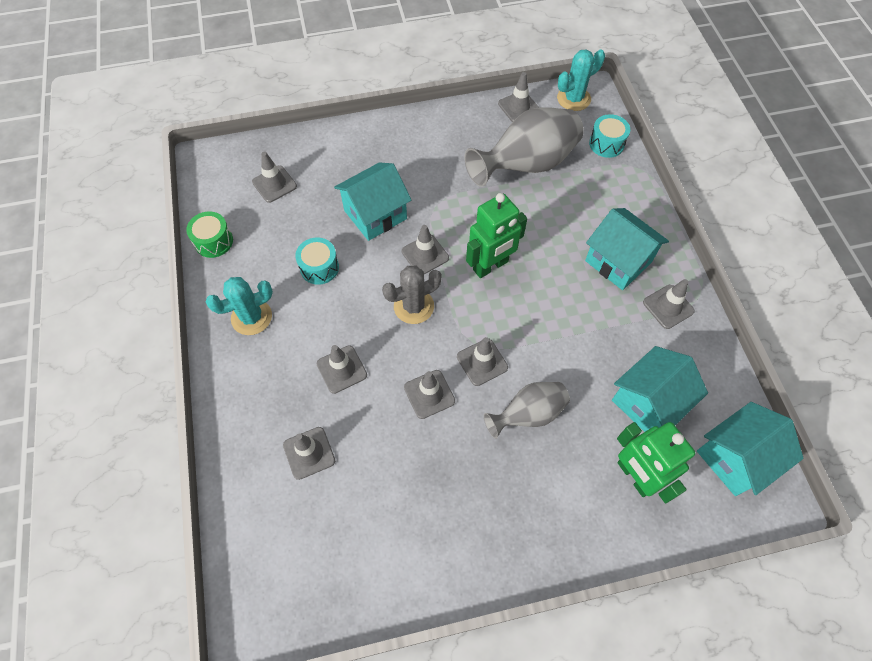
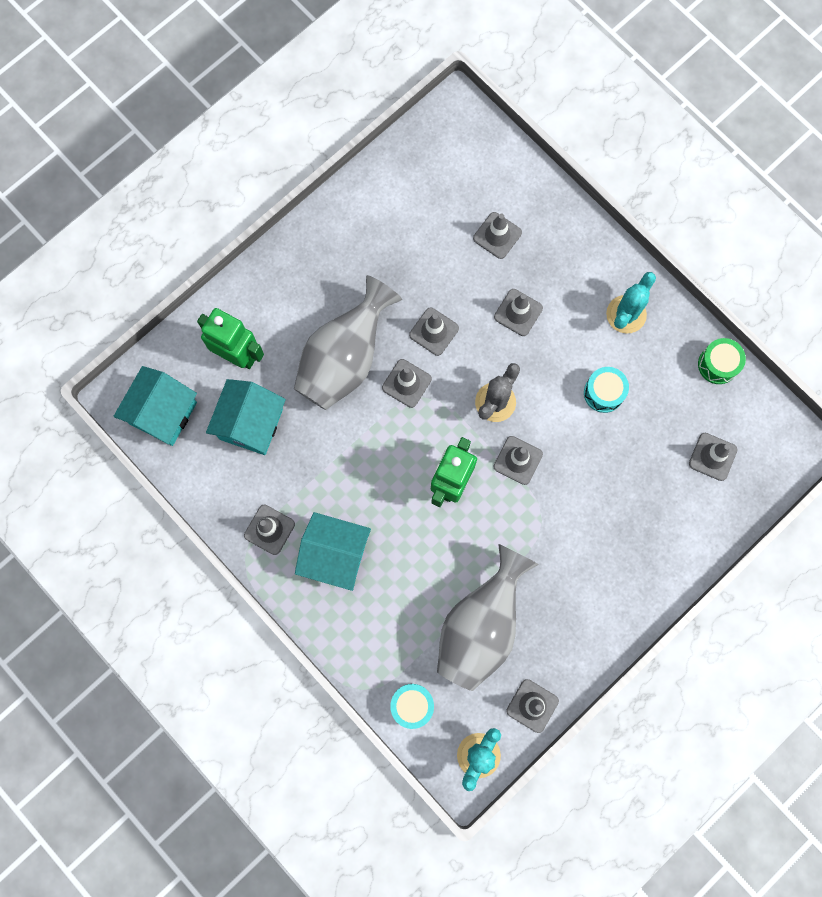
camera: 150 degrees right, 15 degrees up
(375, 214) = (592, 478): turquoise house -> none
(528, 414) = (344, 359): grey vase -> grey vase, size x1.71

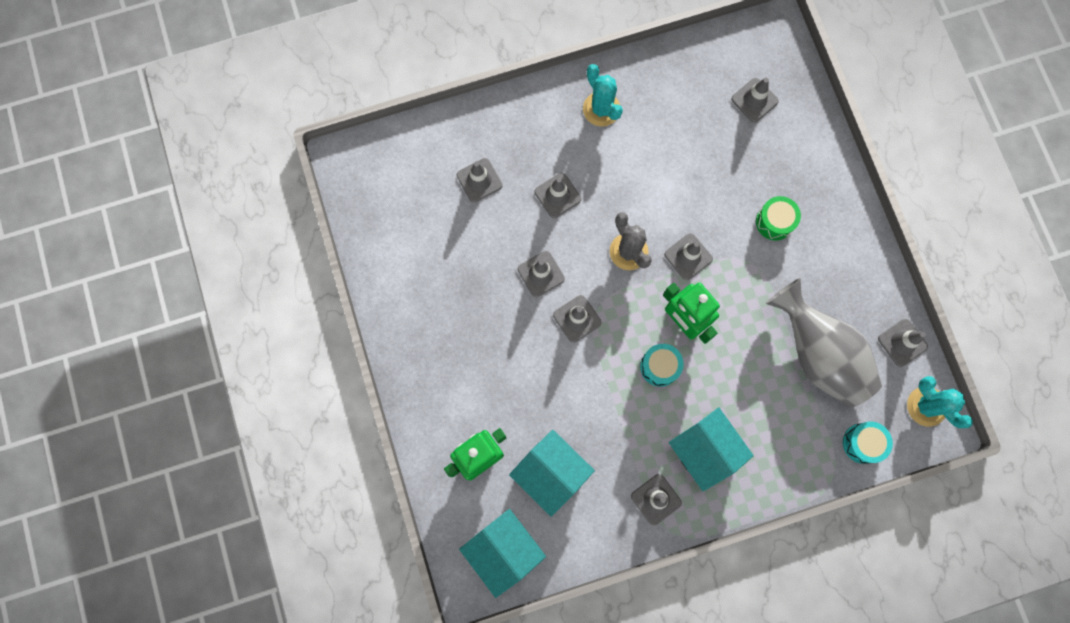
camera: 65 degrees left, 0 degrees up
(335, 555) = (704, 450): turquoise house -> turquoise house turned 75 degrees counterclockwise
(344, 359) = (529, 362): grey vase -> none
(603, 393) = (661, 159): turquoise drum -> turquoise drum (659, 367)
(718, 364) = (678, 58): green drum -> green drum (774, 222)

